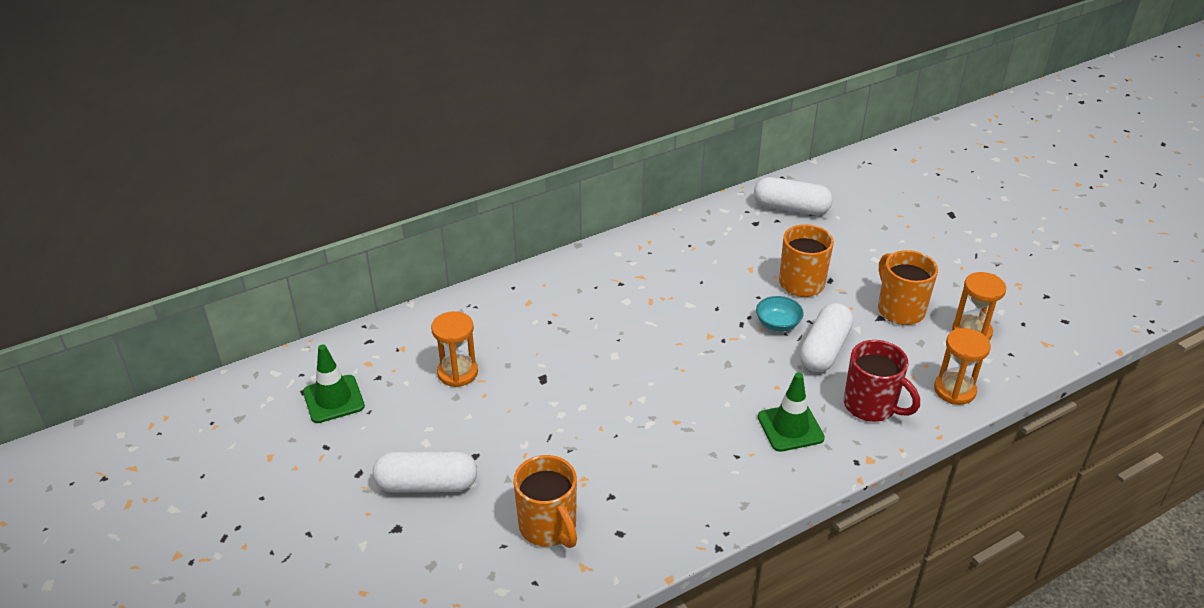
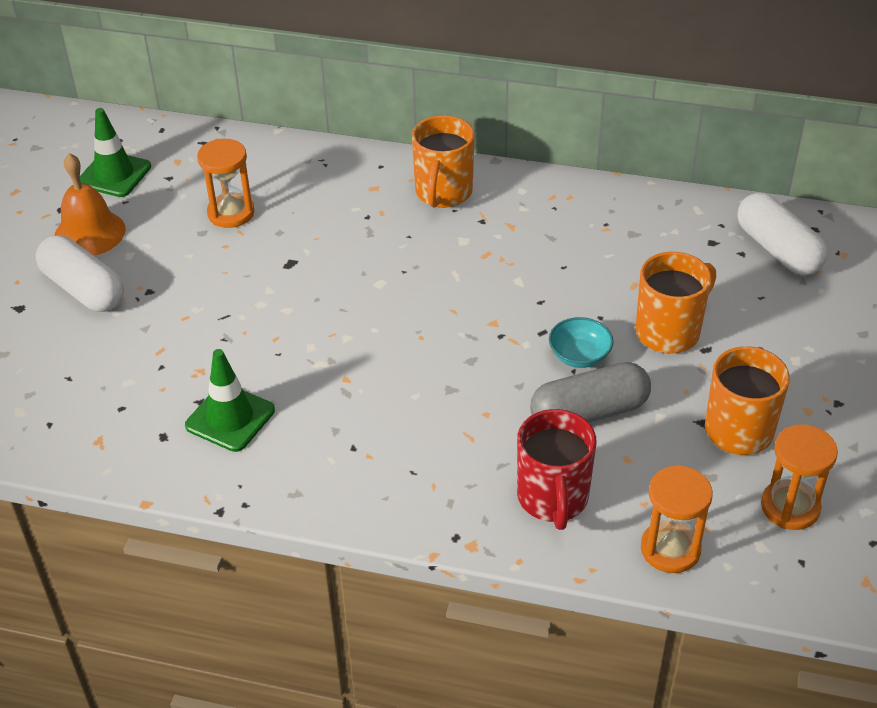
camera: 45 degrees right, 5 degrees up
(374, 447) = (89, 233): none -> orange bell
(548, 527) = (119, 389): orange mug -> orange mug (443, 193)
(790, 427) = (440, 459): green traffic cone -> green traffic cone (230, 418)
(824, 350) = (589, 412): white capsule -> grey capsule

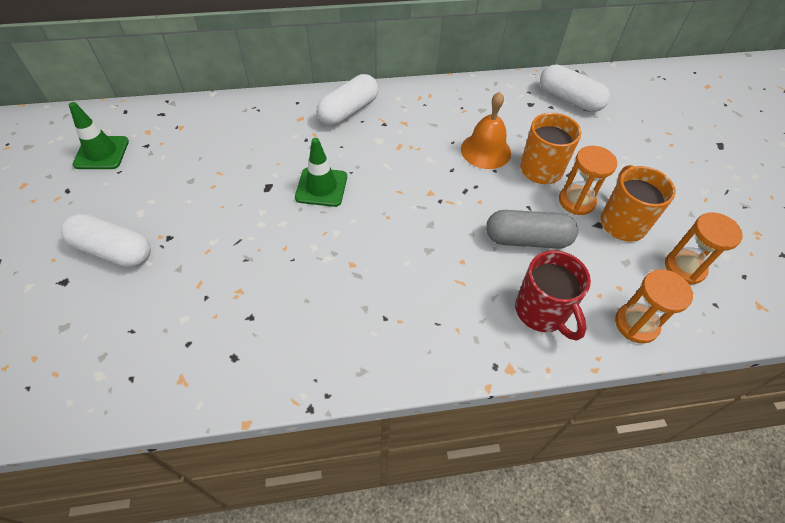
camera: 25 degrees left, 10 degrees up
(89, 233) = (100, 203): orange bell -> orange bell (485, 150)
(230, 418) = (280, 324): green traffic cone -> green traffic cone (321, 187)
(231, 213) = (206, 160): orange hourglass -> orange hourglass (576, 201)
(443, 193) = (348, 111): orange mug -> white capsule
(579, 356) = (498, 201): turquoise bowl -> none
(589, 412) = (527, 239): grey capsule -> grey capsule turned 45 degrees clockwise

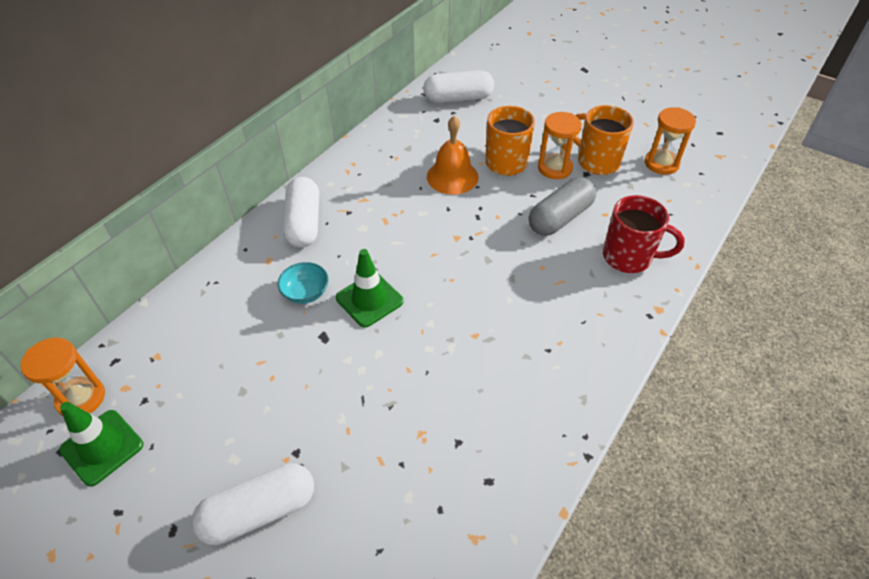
camera: 45 degrees left, 5 degrees down
(293, 153) = (305, 292): none -> turquoise bowl
(636, 324) = (682, 219): orange hourglass -> orange hourglass (81, 398)

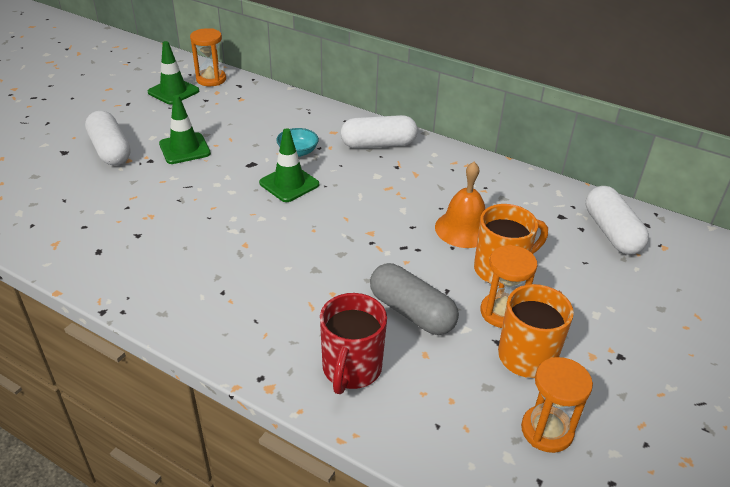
camera: 85 degrees right, 10 degrees down
(275, 413) = (184, 149): none -> green traffic cone

